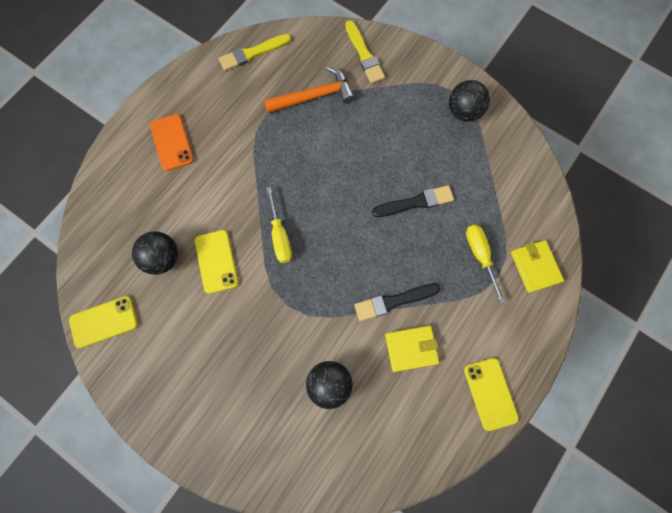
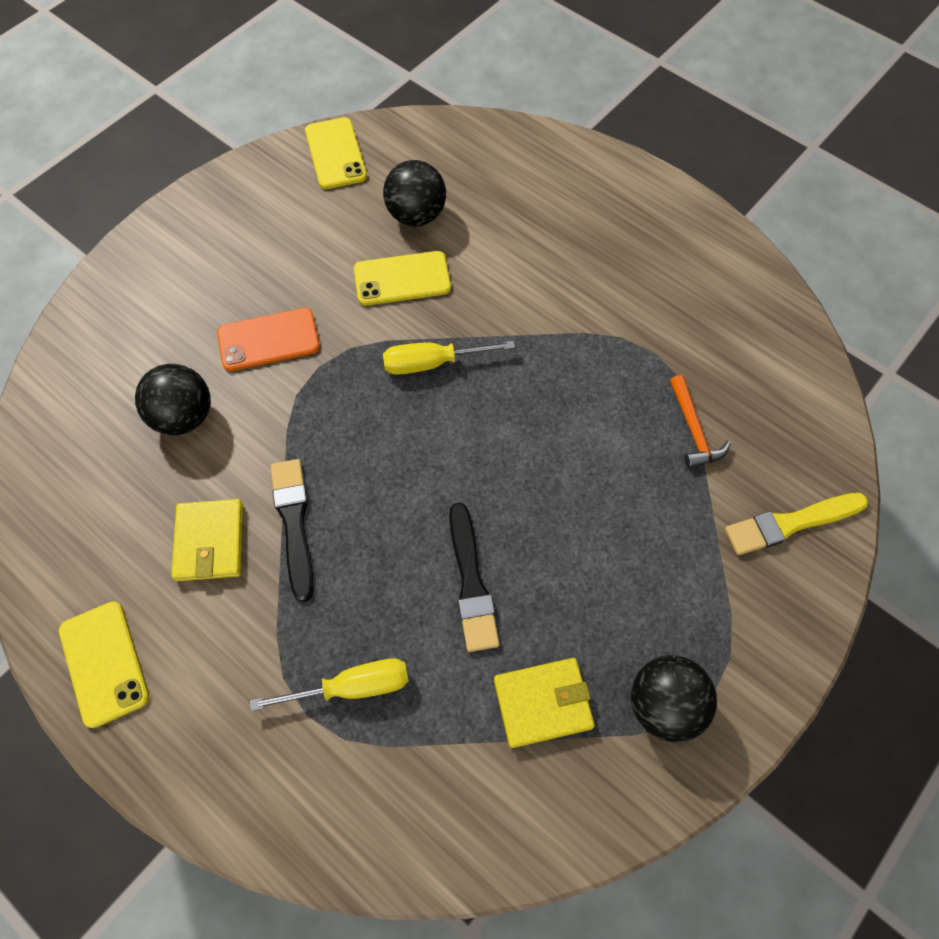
camera: 95 degrees right, 10 degrees down
(172, 142) = (604, 225): orange phone -> orange phone (268, 340)
(253, 53) = (779, 338): yellow brush -> none
(314, 96) = (693, 429): orange hammer -> orange hammer, size x0.62
(490, 393) = (104, 663): yellow phone -> yellow phone turned 75 degrees clockwise
(535, 267) = (313, 795): yellow wallet -> yellow wallet (543, 703)

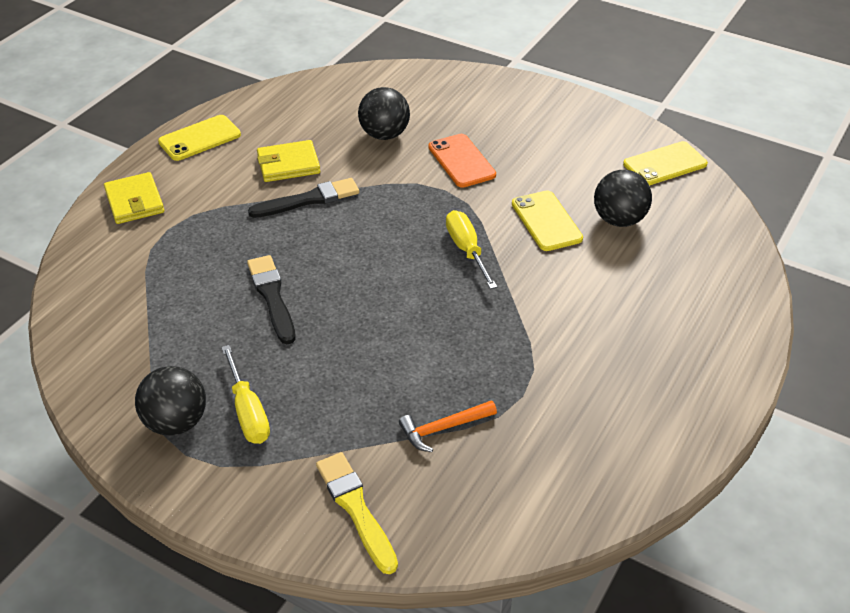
camera: 80 degrees right, 20 degrees down
(351, 687) = (187, 247): yellow screwdriver -> yellow screwdriver (248, 411)
(471, 582) = (272, 297): black brush -> black brush turned 90 degrees clockwise
(543, 703) = (177, 348): yellow wallet -> yellow wallet (134, 201)

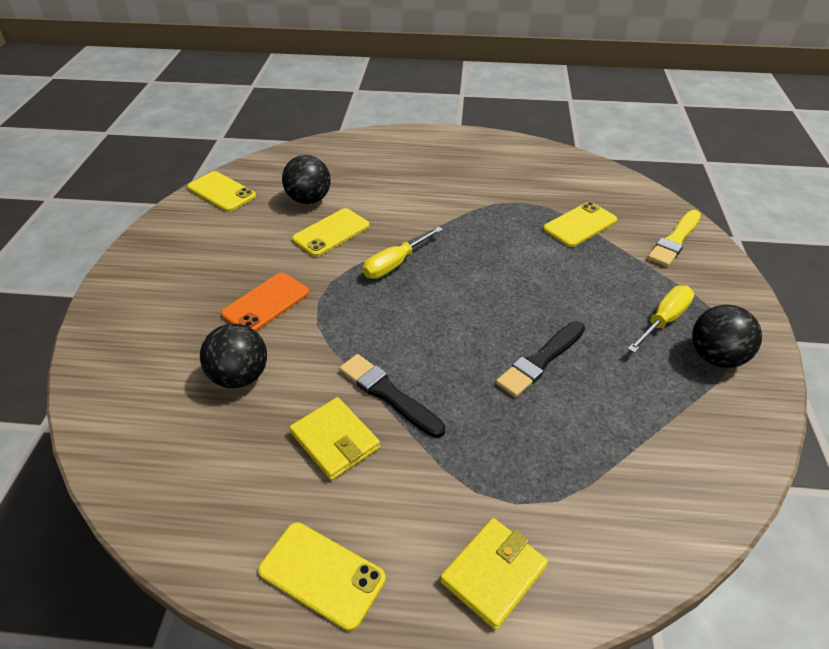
camera: 115 degrees left, 0 degrees up
(443, 428) = (580, 225): orange hammer -> yellow phone

